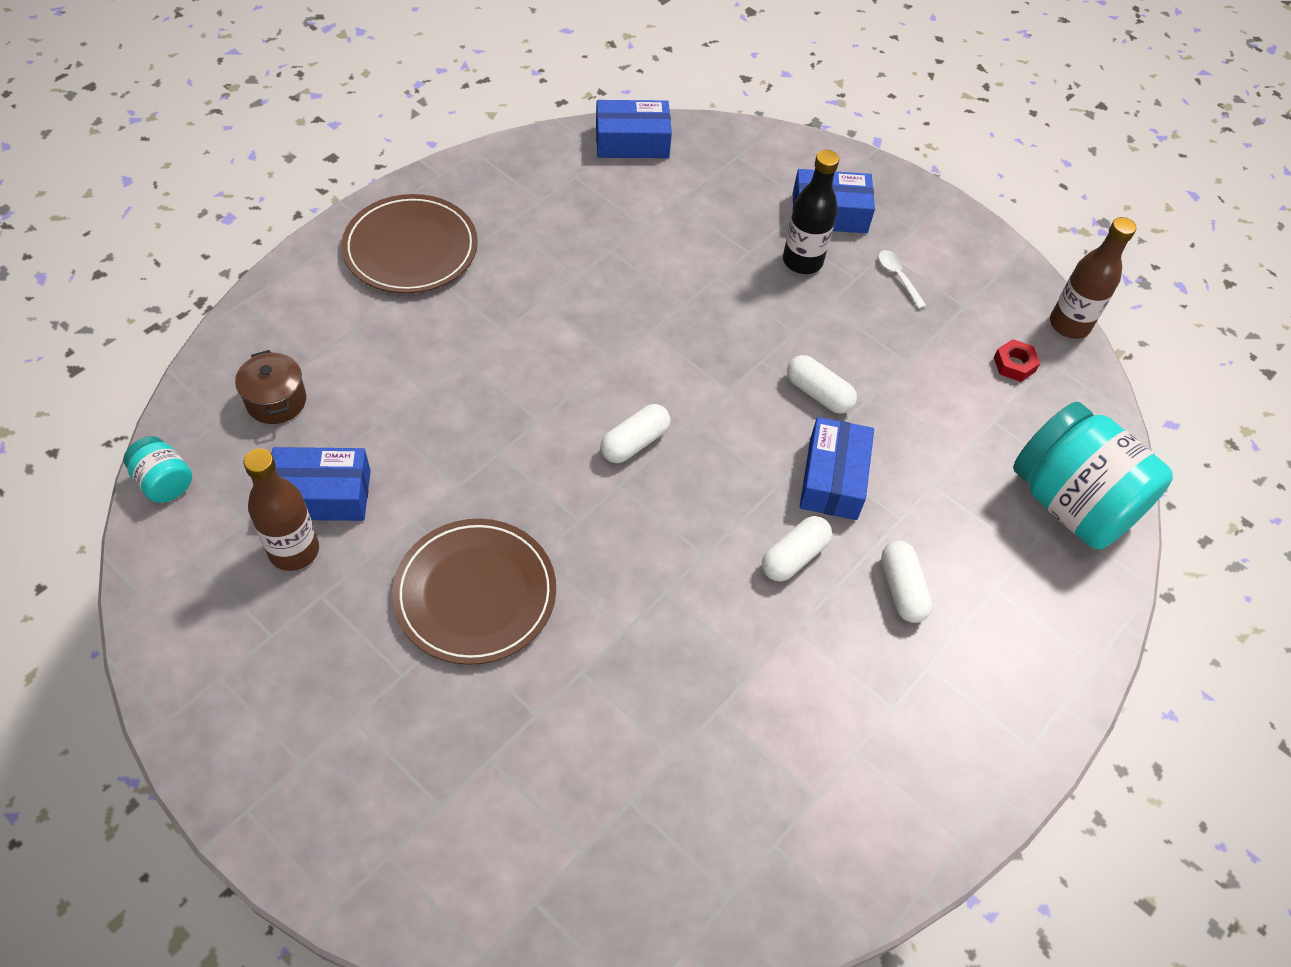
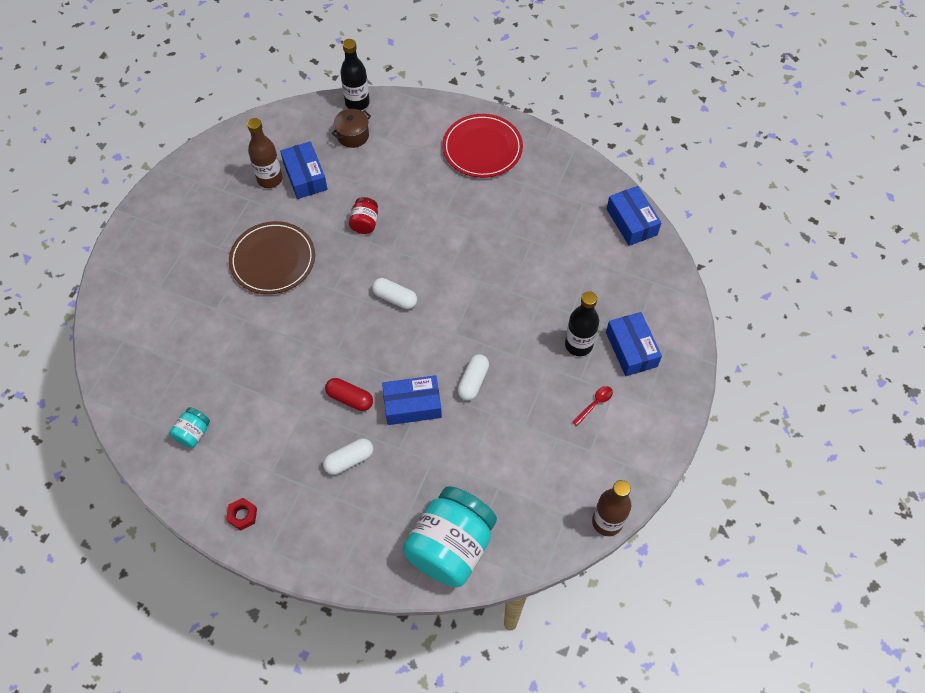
camera: 75 degrees right, 5 degrees up
(164, 482) = (288, 115): turquoise jar -> turquoise jar (193, 433)
(208, 374) = (357, 103): none -> black bottle
(410, 248) = (482, 148): brown plate -> red plate
(470, 438) = (365, 223): none -> red jar
(794, 557) = (350, 398): white capsule -> red capsule
(898, 277) = (594, 404): white spoon -> red spoon
(1014, 364) = (552, 492): red nut -> red nut (242, 515)

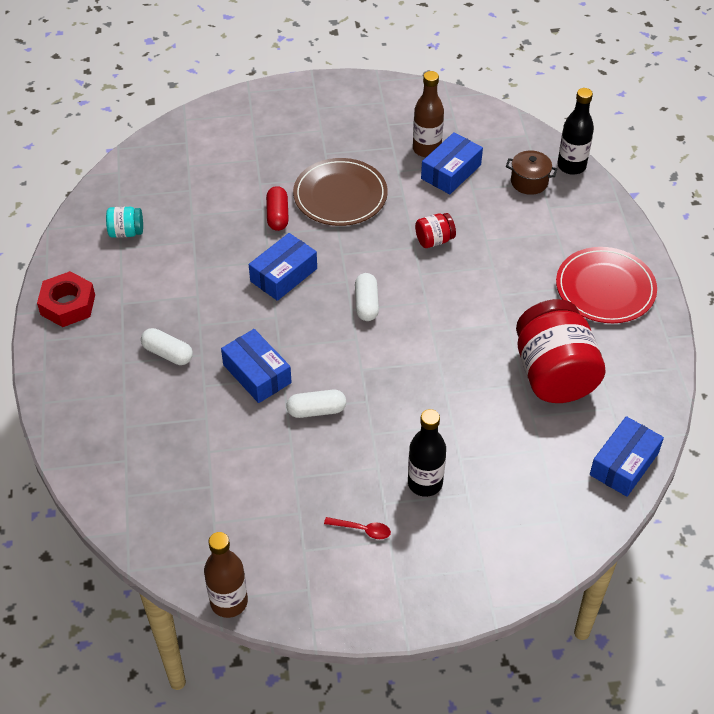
camera: 60 degrees right, 10 degrees down
(242, 515) = (68, 305): red nut -> red nut, size x1.81
(350, 398) = (232, 323): red capsule -> red capsule (277, 215)
(450, 547) = (123, 476): turquoise jar -> none
(535, 219) = (554, 374): none -> red jar
(631, 349) = (455, 535): blue box -> blue box (283, 275)

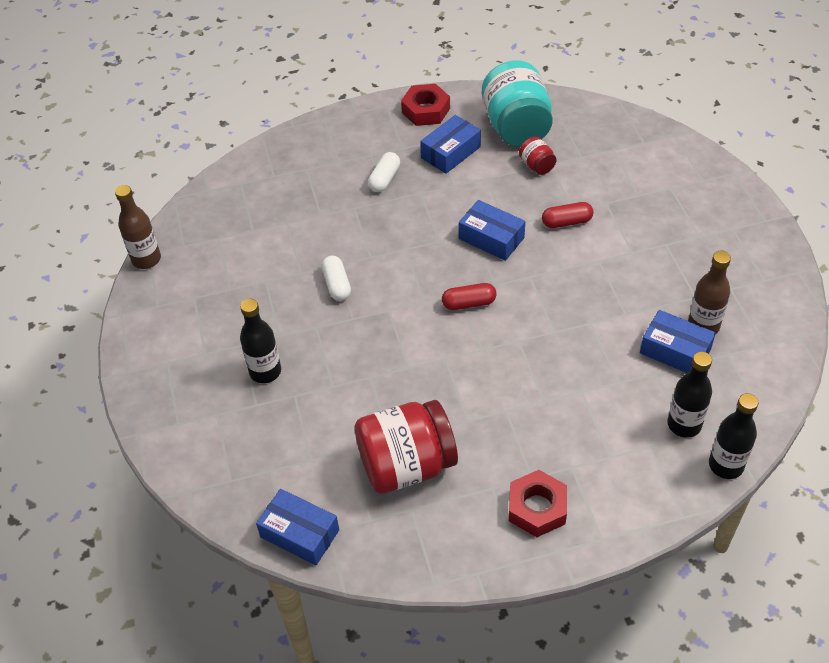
camera: 85 degrees right, 0 degrees up
(126, 232) = (516, 127): turquoise jar -> turquoise jar, size x2.25
(257, 374) = (371, 239): blue box -> blue box (450, 152)
(340, 195) = (609, 264): brown plate -> none
(362, 530) = (214, 333): red spoon -> none
(366, 304) = (469, 303): white capsule -> red capsule
(434, 240) = (568, 347): red jar -> red jar (537, 166)
(529, 182) = (684, 424): brown pot -> black bottle
(605, 288) = (537, 508): red plate -> red nut

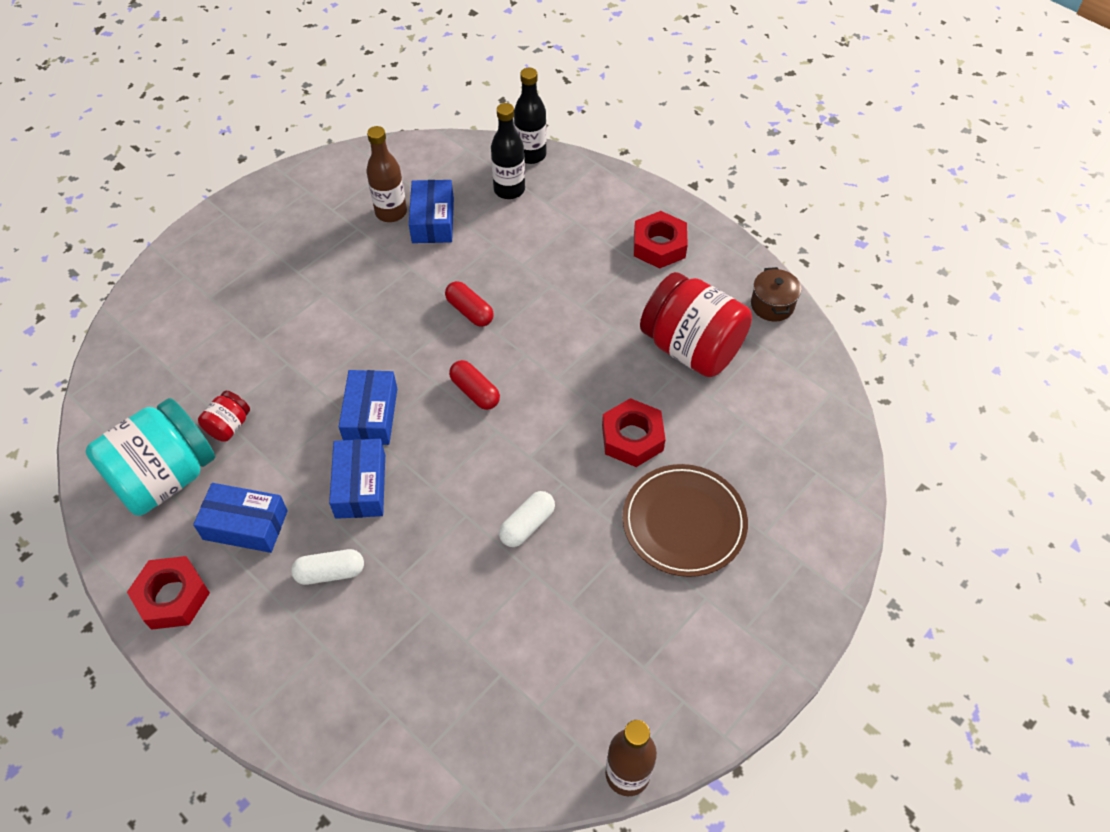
camera: 125 degrees left, 5 degrees up
(265, 371) = (684, 522): black bottle -> brown plate
(299, 533) = (816, 387): blue box -> blue box (360, 486)
(355, 378) = (632, 438): none -> red nut
(406, 558) = (772, 305): none -> brown pot
(566, 222) = (309, 361): red capsule -> red capsule (470, 311)

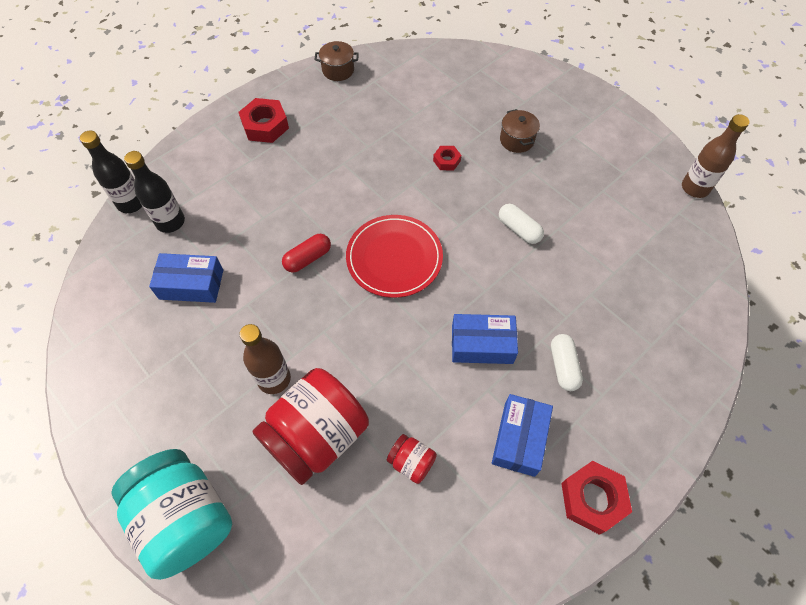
camera: 85 degrees left, 5 degrees up
(165, 477) = (467, 521): turquoise jar -> turquoise jar (185, 519)
(371, 415) = (410, 337): blue box -> none
(391, 212) = (170, 320): brown bottle -> brown bottle (274, 379)
(475, 392) = (394, 258): red capsule -> red plate
(632, 438) = (446, 161): red nut -> red nut, size x0.55
(684, 522) = (516, 140): brown plate -> brown pot
(691, 348) = (370, 118): red jar -> red jar (317, 436)

